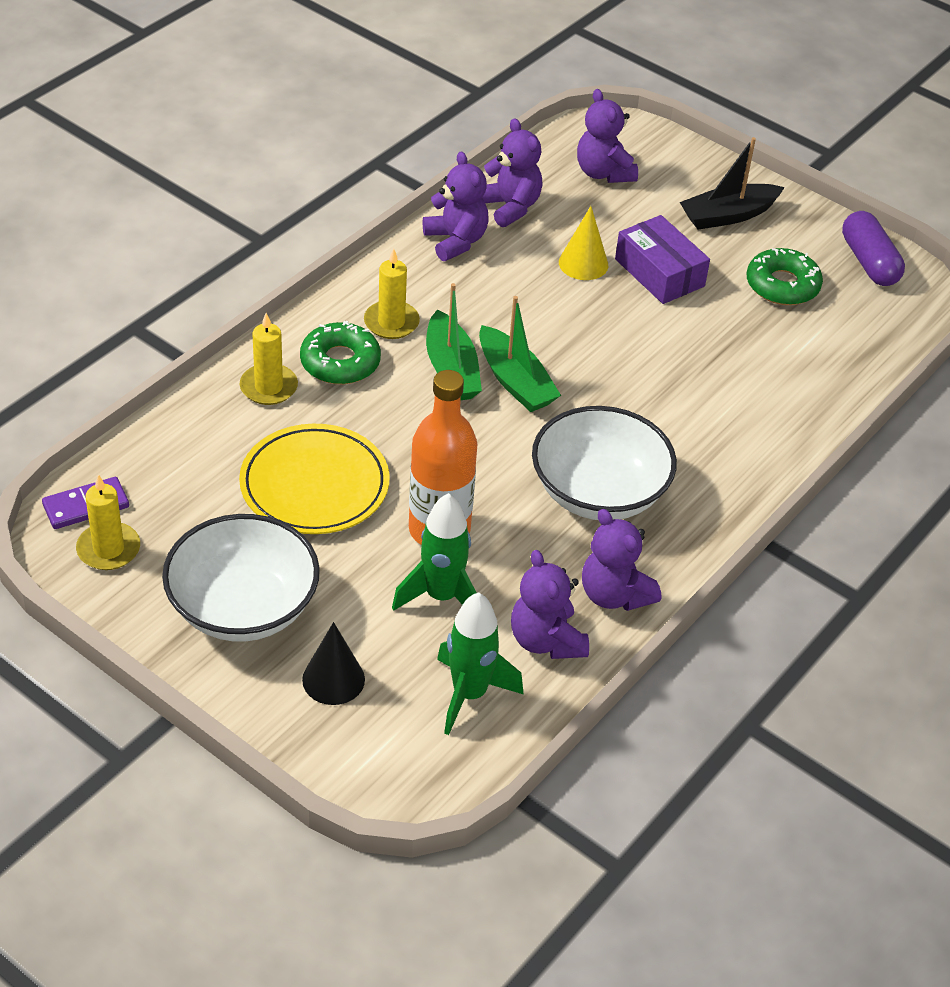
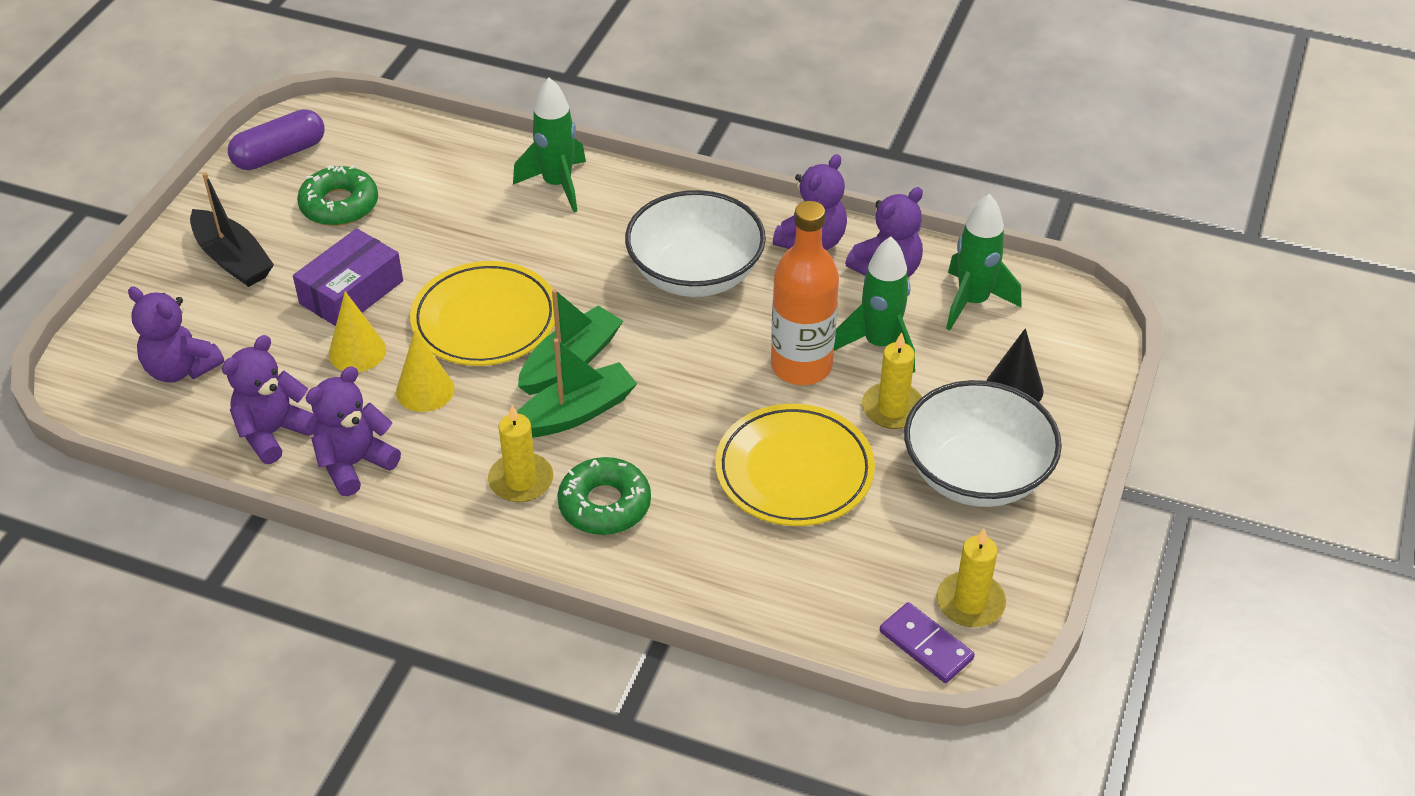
camera: 105 degrees left, 0 degrees up
(268, 387) = (672, 552): yellow candle -> yellow candle (892, 409)
(520, 291) = (425, 390): none -> yellow cone
(591, 342) = (485, 320): none -> yellow plate
(603, 173) = (181, 369): purple teddy bear -> purple teddy bear turned 75 degrees clockwise
(767, 429) = (557, 185): none -> green rocket

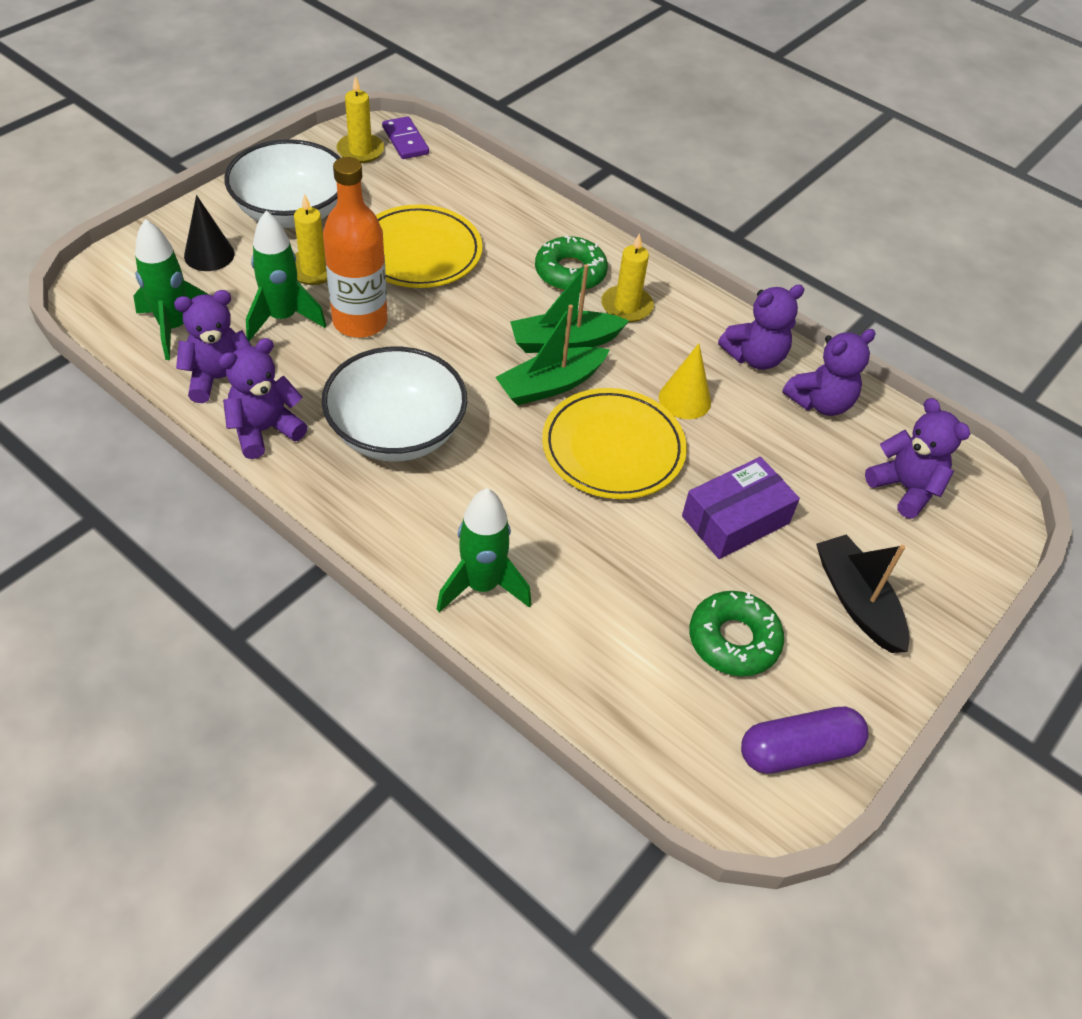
camera: 165 degrees left, 5 degrees up
(357, 351) = (739, 454): yellow cone -> none

